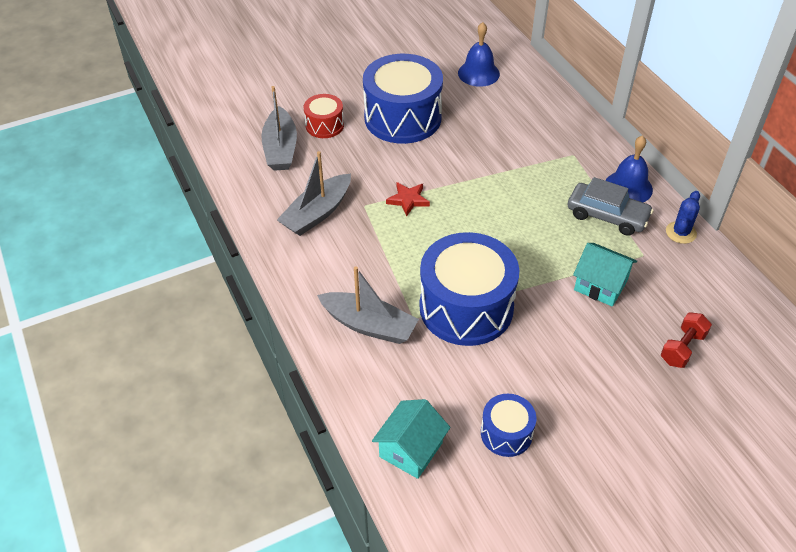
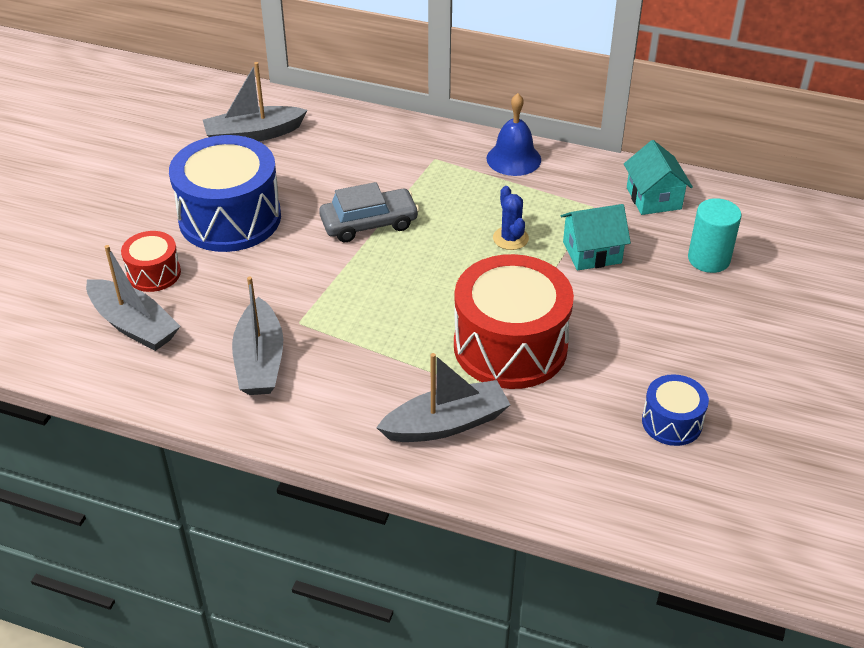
camera: 45 degrees left, 5 degrees down
(408, 200) = (336, 290): red star -> none
(411, 449) = (618, 497): turquoise house -> turquoise house (653, 198)
(466, 307) = (510, 346): blue drum -> red drum
(478, 73) = (253, 135): blue bell -> grey boat
(607, 216) = (526, 193): grey car -> grey car (369, 223)
(681, 232) = (598, 170): blue cactus -> blue cactus (510, 238)
(682, 348) = (708, 259): red dumbbell -> turquoise cylinder

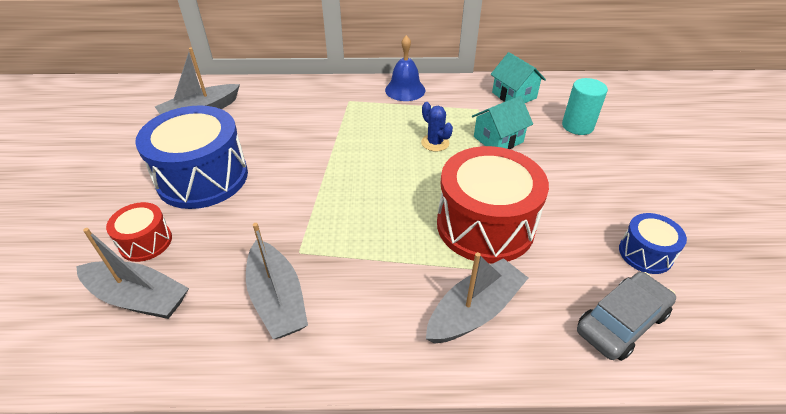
camera: 20 degrees left, 0 degrees up
(369, 223) = (322, 156): grey car -> grey car (621, 322)

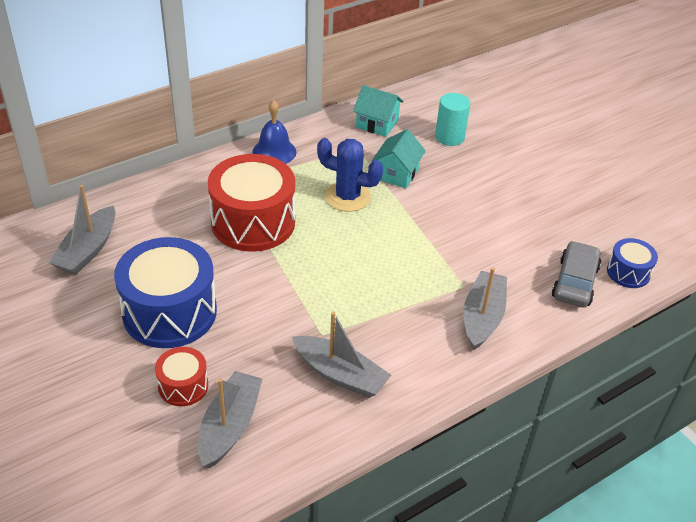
camera: 35 degrees left, 0 degrees up
(138, 298) = (229, 426): grey boat -> grey boat turned 60 degrees counterclockwise
(435, 143) = (347, 197): blue cactus -> blue cactus, size x1.64
(485, 225) = (443, 252): red drum -> red drum (253, 222)
(645, 253) = (561, 228): blue drum -> blue drum (628, 272)

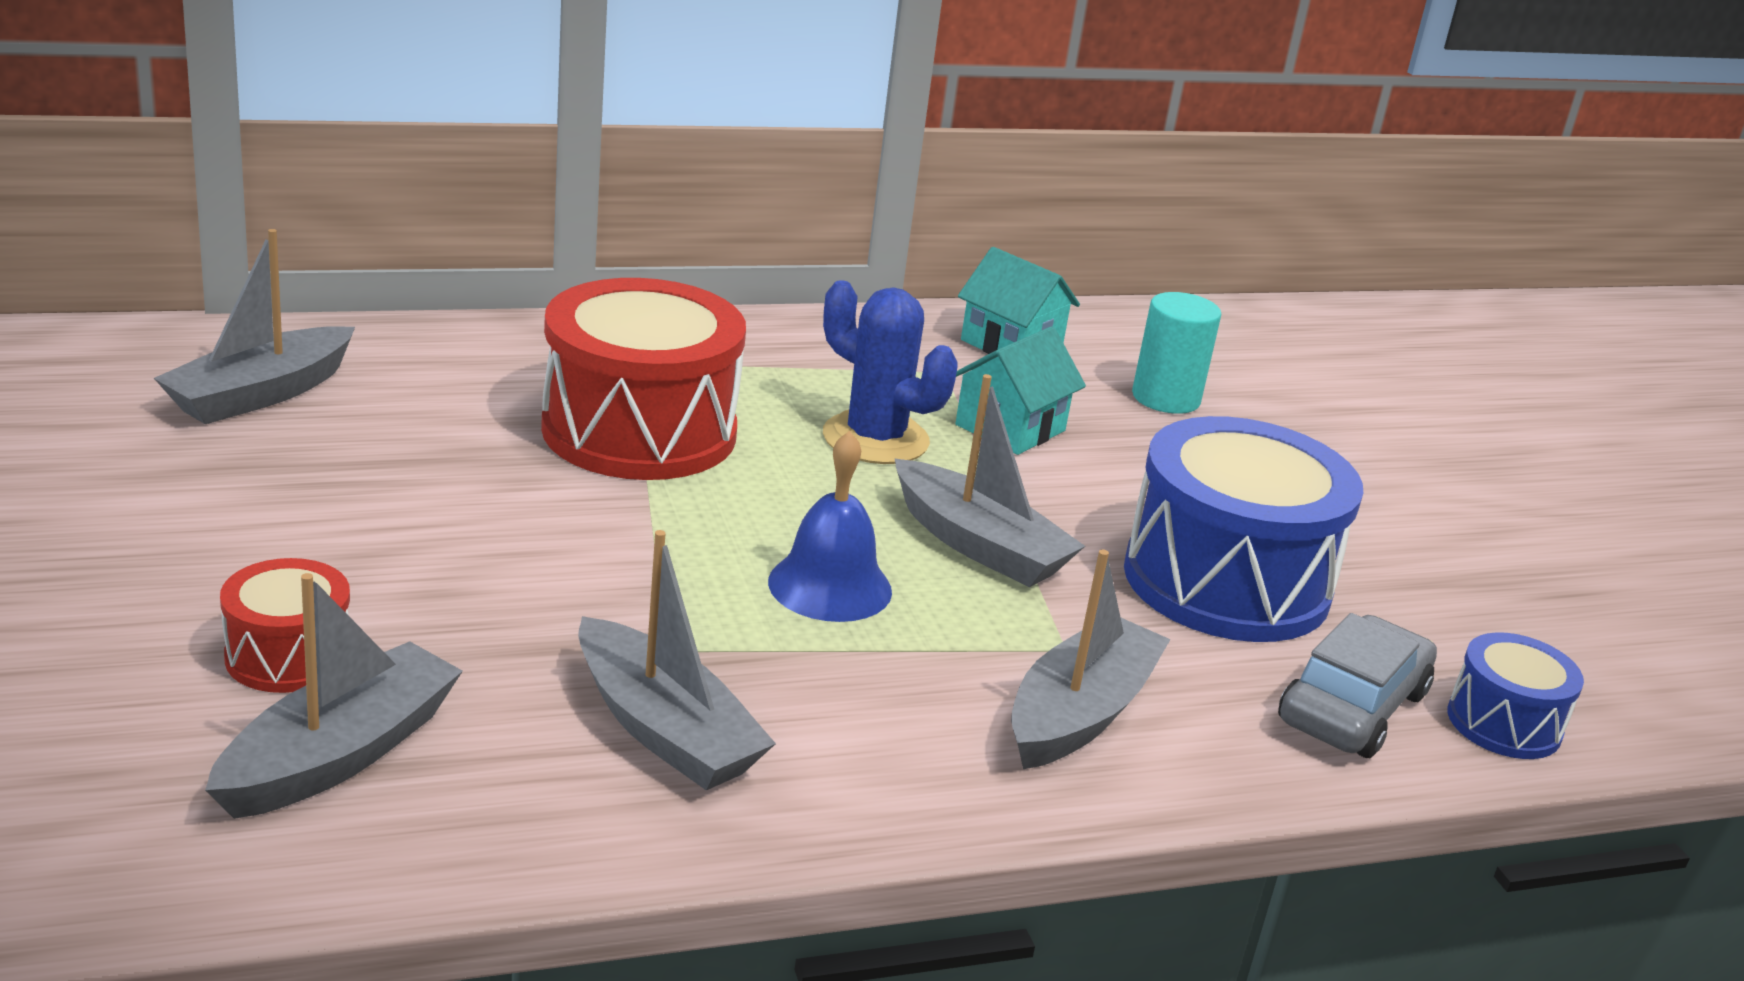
camera: 15 degrees right, 15 degrees down
(169, 312) = (354, 528): blue drum -> blue drum (1226, 582)
(274, 152) = (759, 338): blue bell -> blue bell (830, 586)
(412, 243) = (979, 545): none -> grey boat

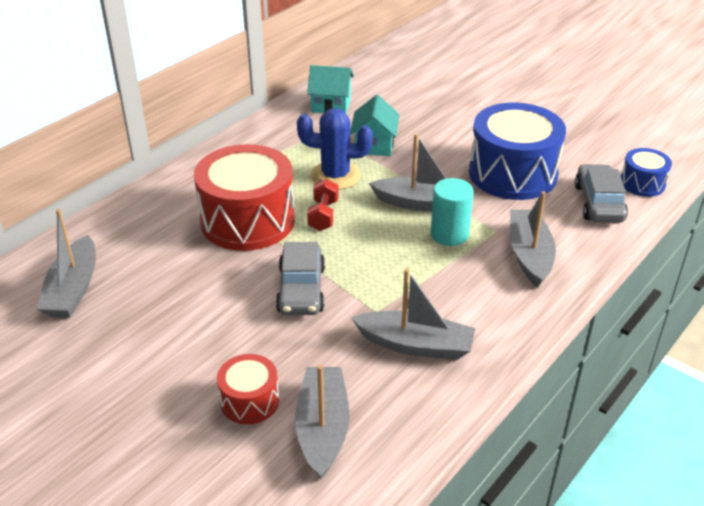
camera: 30 degrees left, 10 degrees up
(588, 558) = (301, 289): none -> grey car
(774, 480) = (323, 215): none -> red dumbbell
(830, 586) = (396, 251): blue bell -> none
(1166, 398) = (409, 102): turquoise cylinder -> turquoise cylinder (449, 234)

